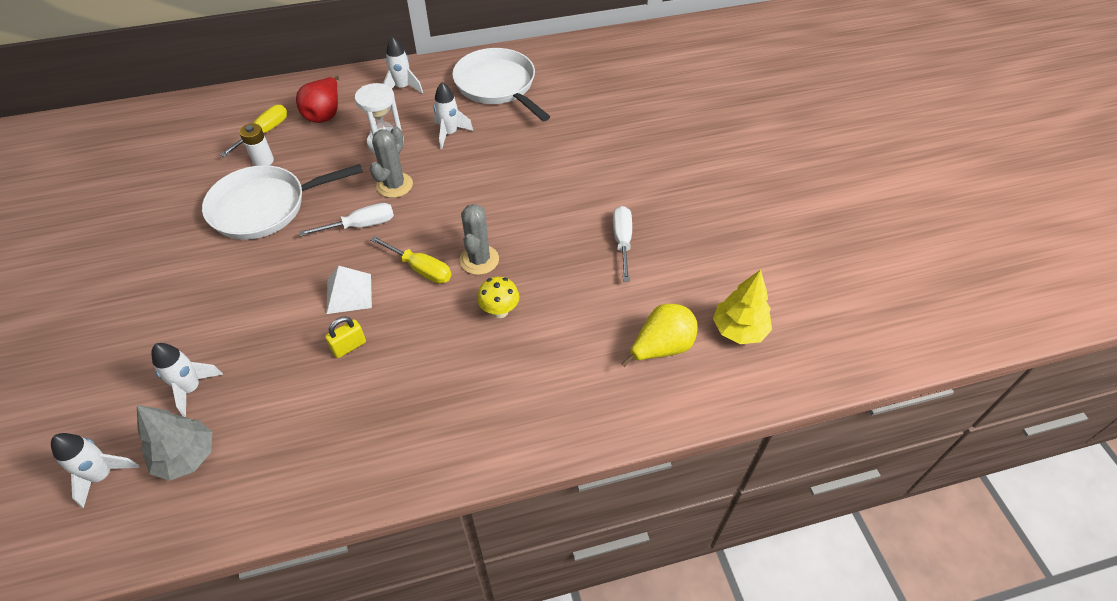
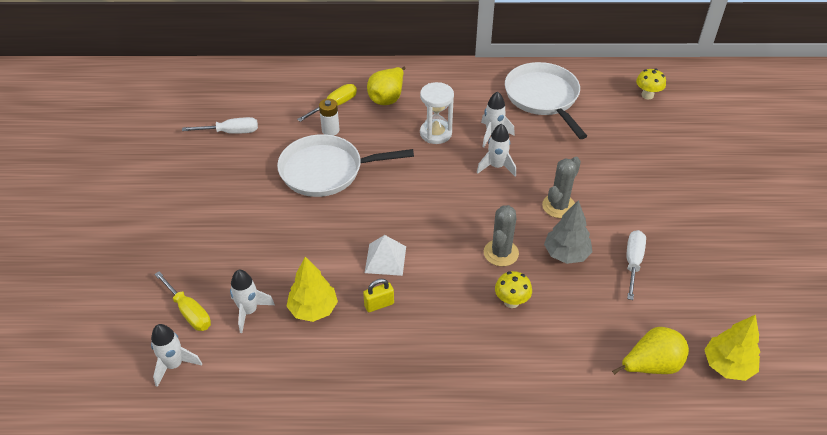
camera: 15 degrees right, 5 degrees down
(187, 457) = (239, 366): grey tree -> grey tree (566, 254)
(271, 369) = (313, 309): none -> yellow tree
(325, 114) = (387, 98): red pear -> yellow pear
(360, 226) = (403, 202): white screwdriver -> white screwdriver (230, 132)
(394, 185) = (438, 172): grey cactus -> grey cactus (558, 206)
(402, 88) = (458, 85): white rocket -> white rocket (496, 166)
(420, 269) = (448, 250): yellow screwdriver -> yellow screwdriver (189, 311)
(605, 65) = (647, 95): none -> yellow mushroom

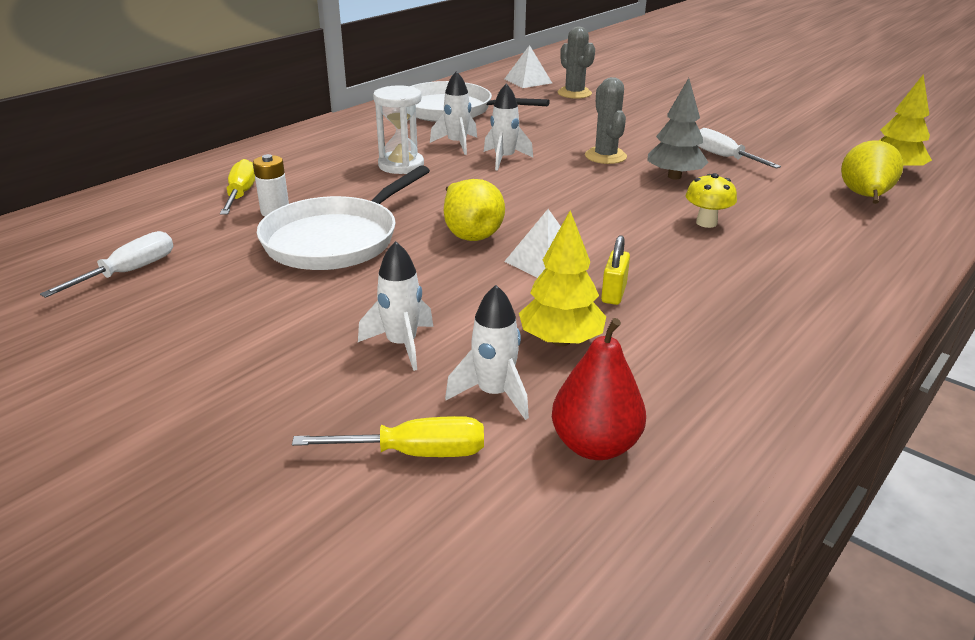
camera: 50 degrees left, 15 degrees down
(174, 365) = (511, 519): white rocket -> white rocket (401, 345)
(241, 366) = (595, 445): none -> red pear
(387, 98) = (296, 166): yellow pear -> yellow pear (470, 233)
(501, 253) = (629, 202): grey cactus -> grey cactus (574, 93)
(647, 95) = (528, 81): yellow mushroom -> white pyramid

